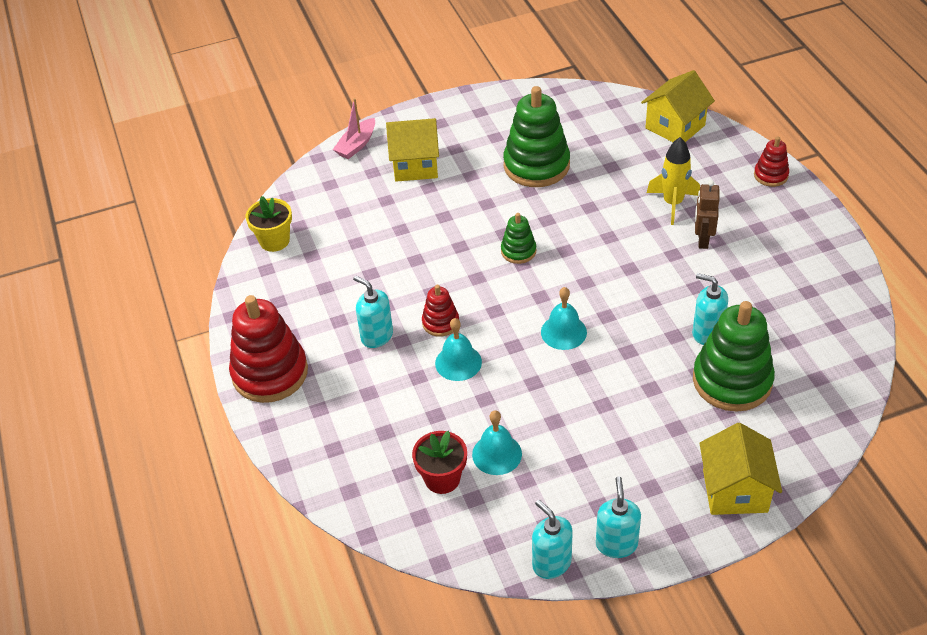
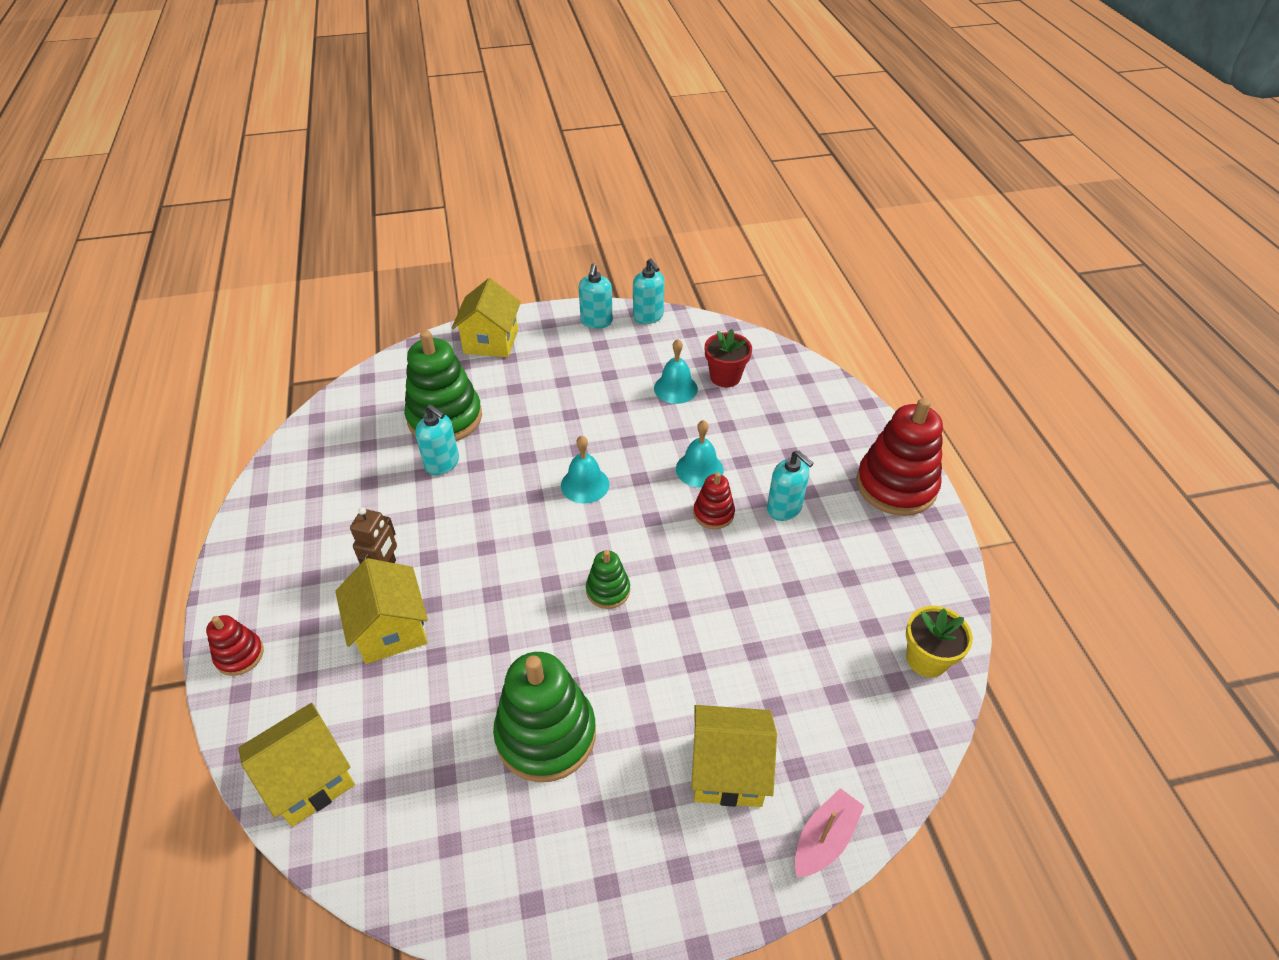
camera: 175 degrees left, 0 degrees up
(672, 204) = (391, 630): yellow rocket -> yellow house

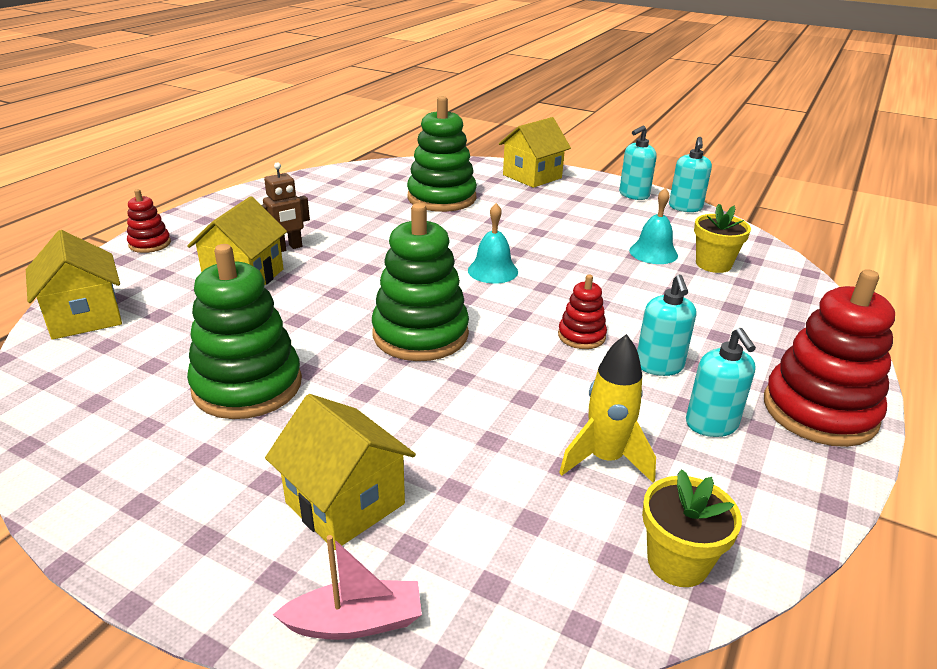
camera: 40 degrees right, 15 degrees down
(309, 779) = (85, 317): yellow house -> yellow house turned 60 degrees clockwise
(442, 463) = (405, 217): turquoise soap dispenser -> turquoise soap dispenser (711, 424)
(608, 590) = (420, 334): green stacking toy -> green stacking toy, size x2.00
(699, 469) = (607, 305): turquoise bell -> none
(725, 377) = (713, 264): red flower pot -> yellow flower pot
(828, 614) = (605, 459): none -> yellow rocket

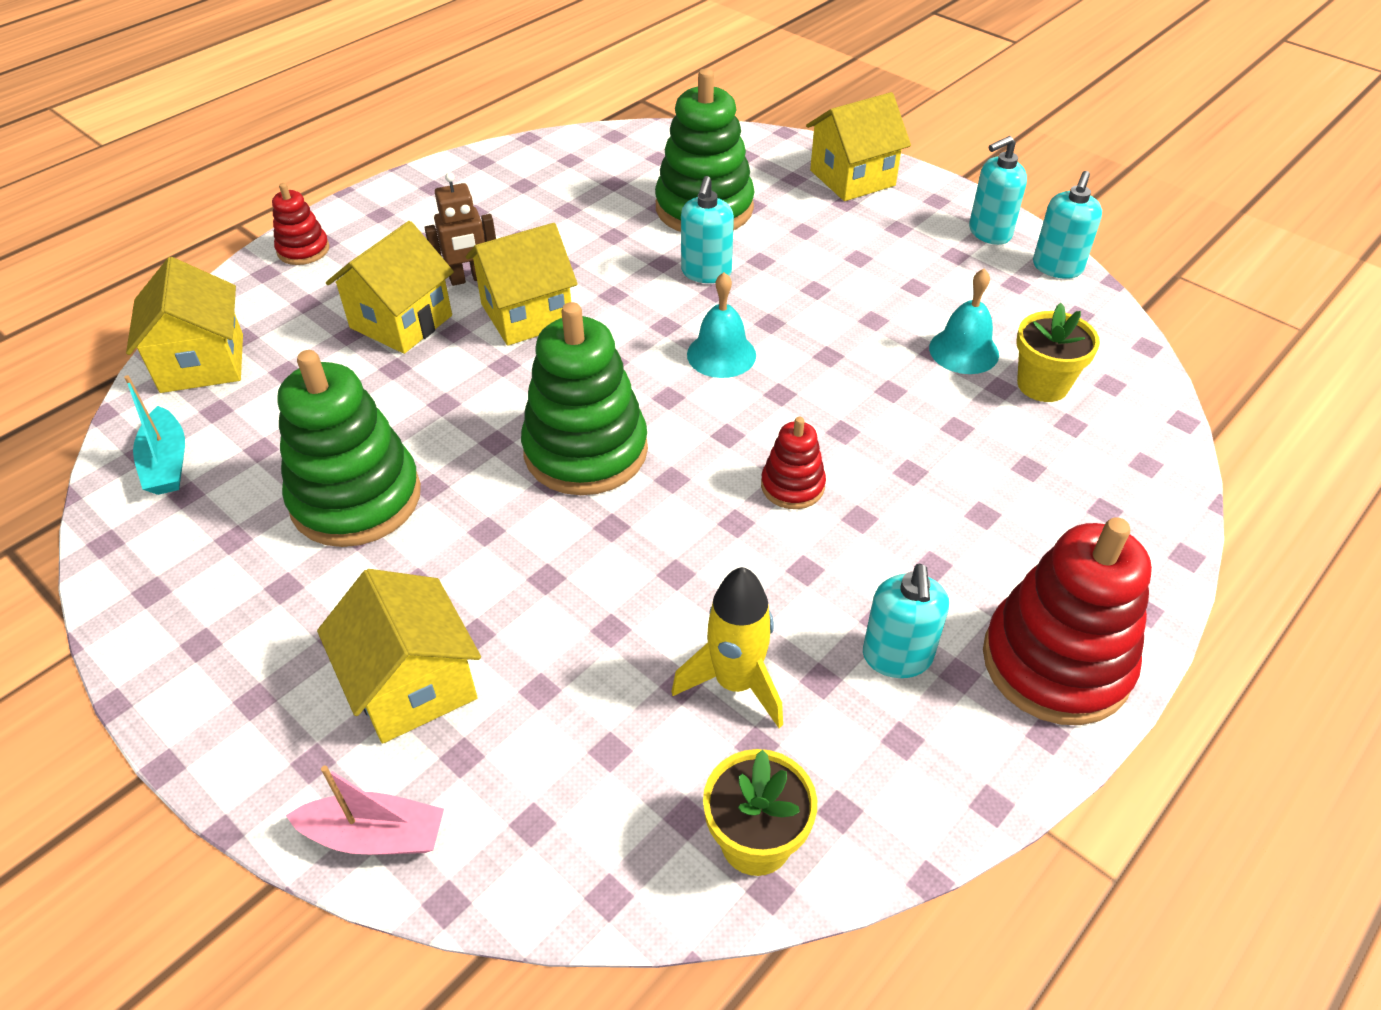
camera: 15 degrees right, 15 degrees up
(71, 384) = (167, 463): none -> turquoise boat
(340, 263) = (527, 314): none -> yellow house
(659, 366) = (874, 552): turquoise soap dispenser -> turquoise soap dispenser (706, 273)

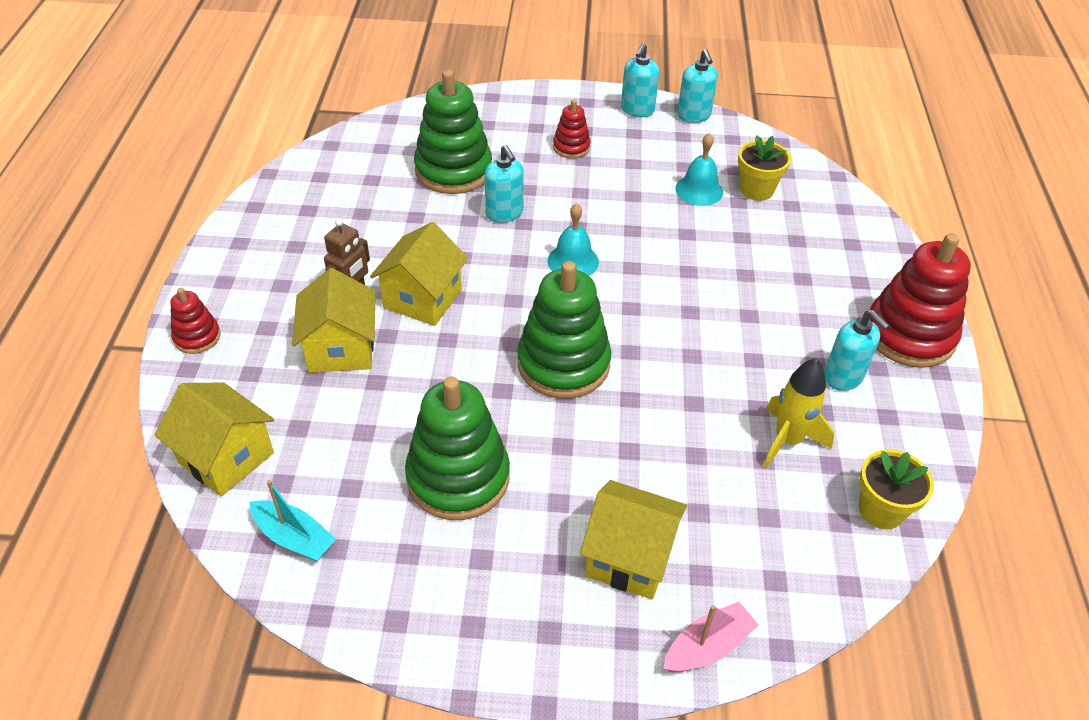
camera: 40 degrees left, 0 degrees up
(792, 486) = (697, 317): red stacking toy -> red stacking toy (571, 147)
(852, 178) = (522, 108): yellow house -> none

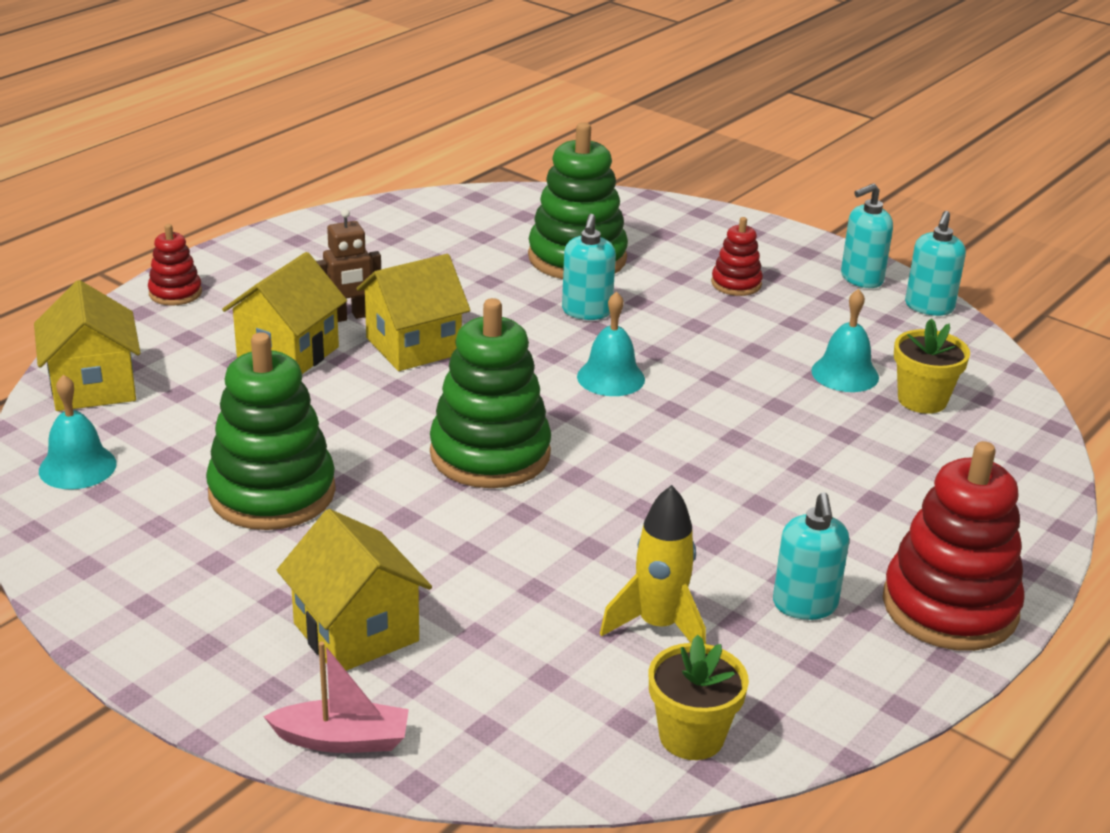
camera: 35 degrees right, 15 degrees down
(294, 537) = (77, 467): turquoise boat -> turquoise bell

